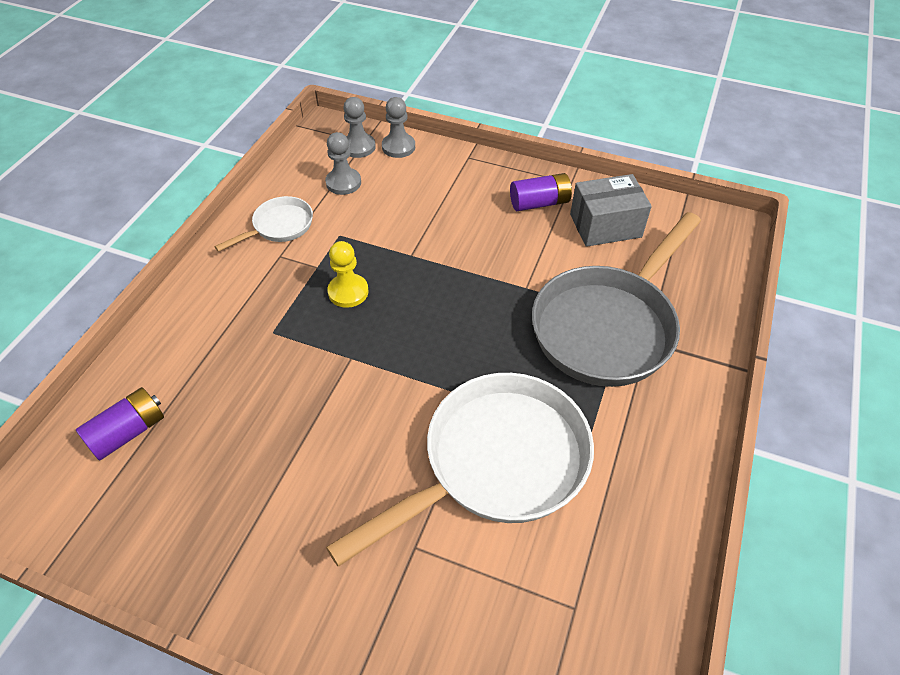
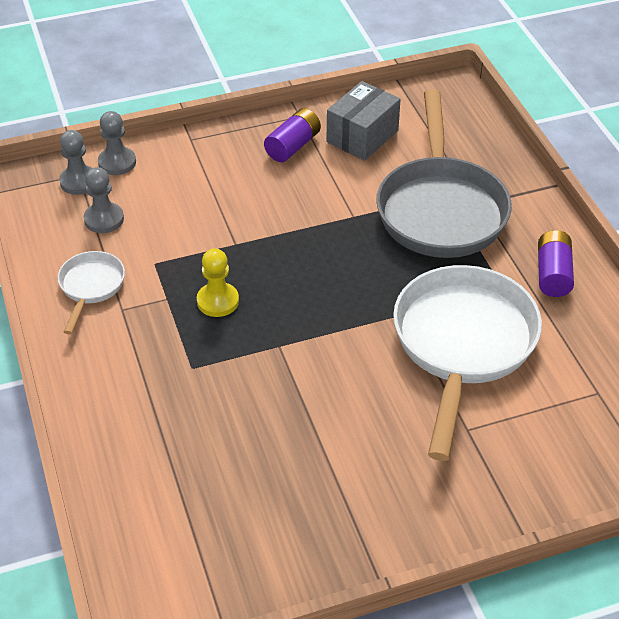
camera: 40 degrees left, 5 degrees down
(128, 432) = (165, 510): purple battery -> purple battery (553, 274)

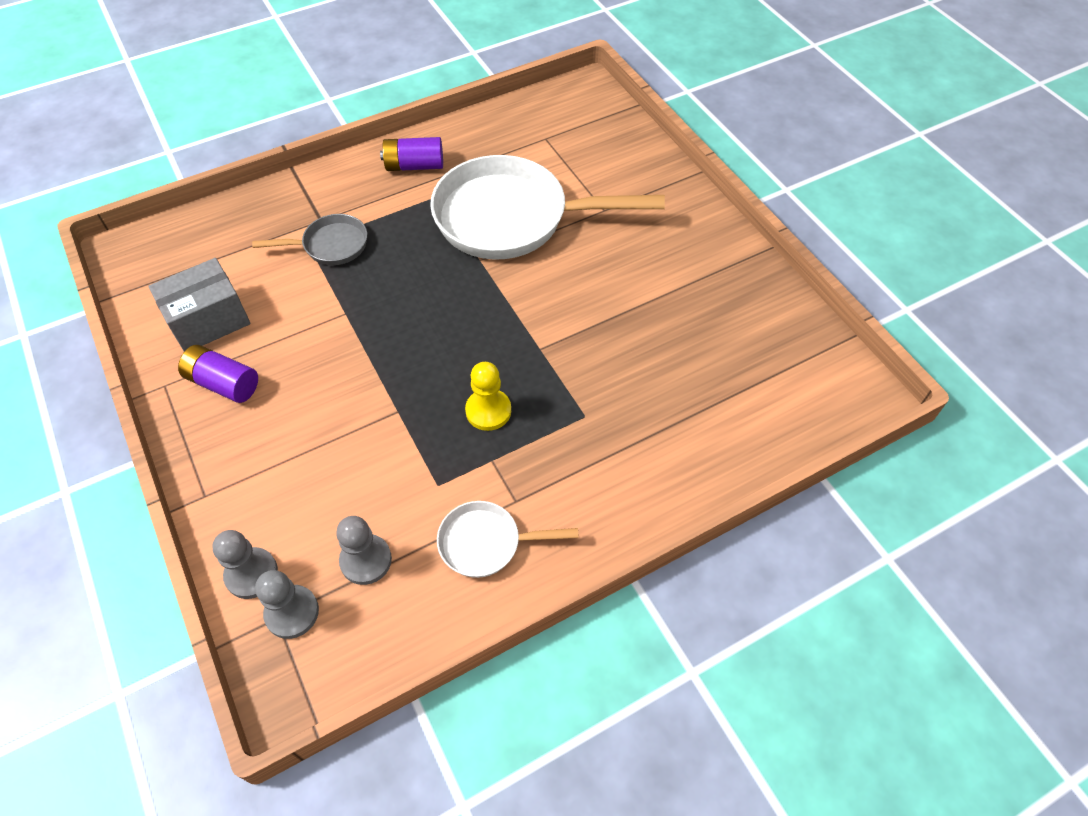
camera: 100 degrees left, 10 degrees up
(362, 136) = (208, 320): grey box -> grey box turned 60 degrees counterclockwise
(440, 209) = (330, 245): grey pan -> grey pan, size x0.48

